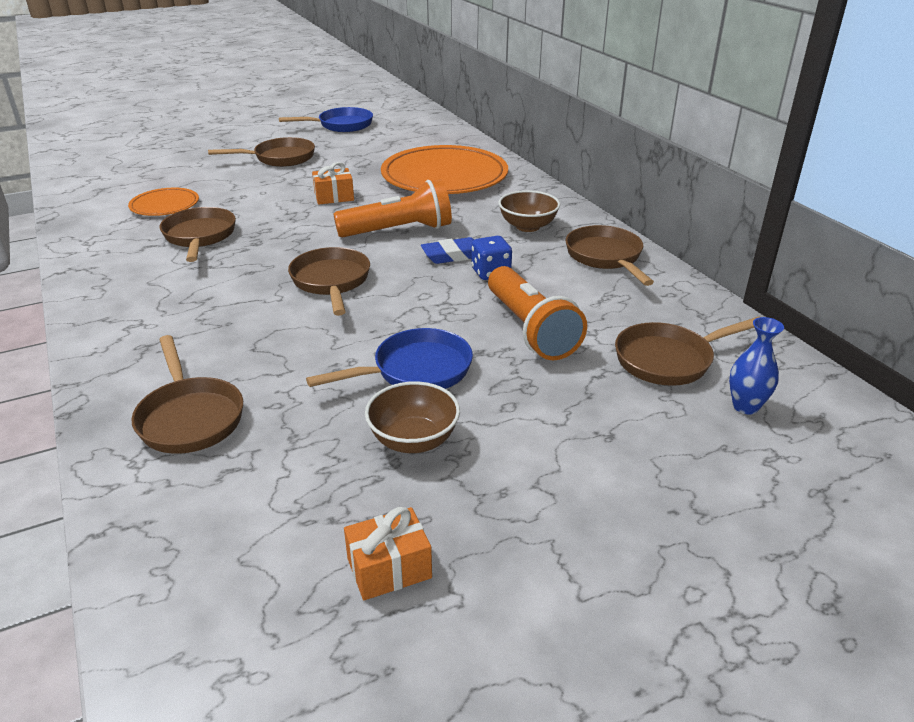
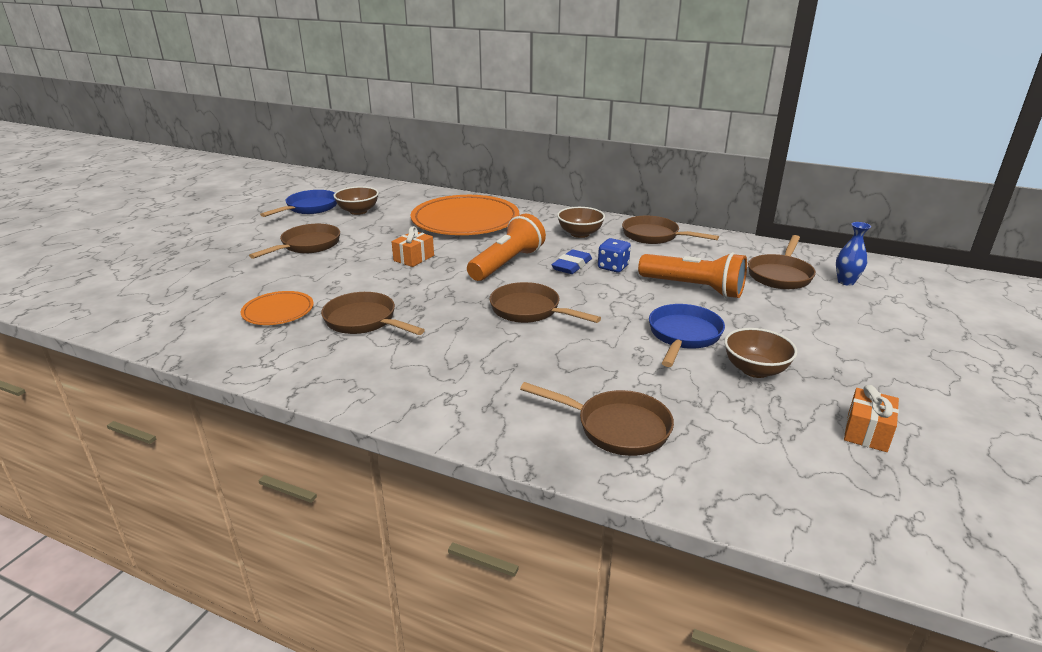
camera: 40 degrees left, 5 degrees down
(372, 139) = (358, 211): none -> brown bowl

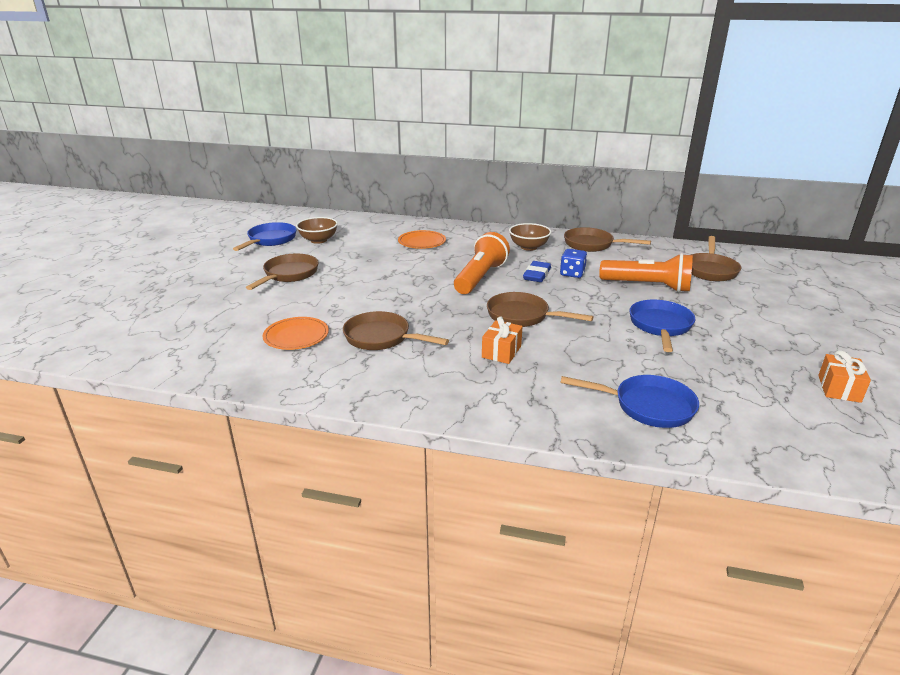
camera: 10 degrees left, 0 degrees up
(414, 258) = (394, 279): orange gift -> orange gift (501, 352)
(465, 220) = (422, 242): orange plate -> orange plate, size x0.49
(616, 427) = (647, 406): brown pan -> blue pan
(755, 370) = (731, 348): brown bowl -> none
(845, 282) = (763, 271): blue vase -> none

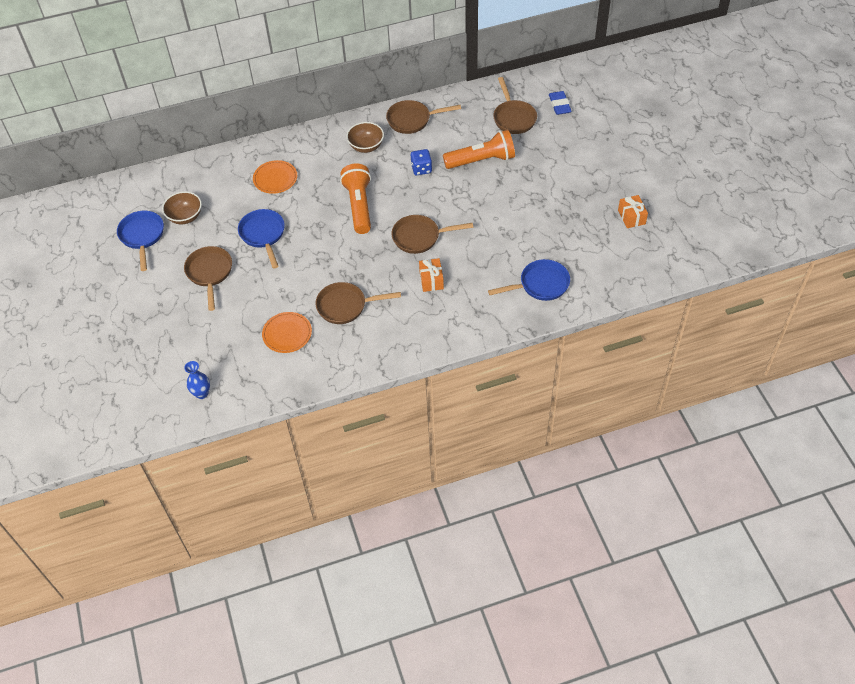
camera: 30 degrees left, 25 degrees up
(155, 347) = (202, 393): none -> blue vase
(537, 275) = (397, 183): blue eraser -> blue eraser (559, 105)
(660, 326) = (512, 205): blue pan -> blue pan (263, 235)

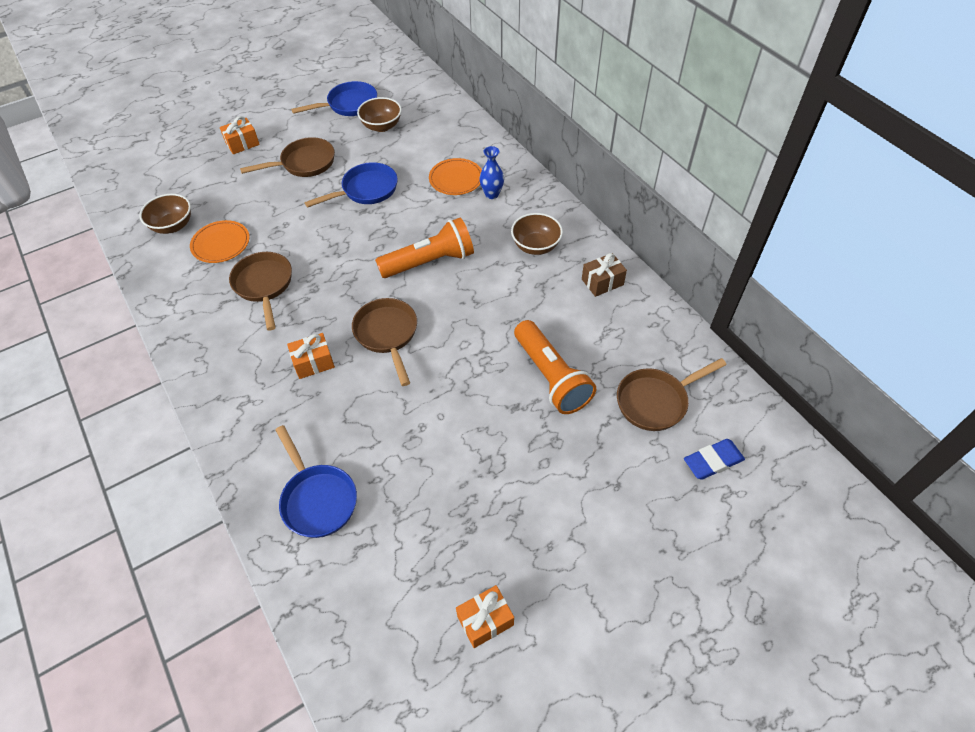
camera: 75 degrees right, 0 degrees up
(159, 317) = (242, 143): none -> orange gift
(202, 393) = (141, 198): blue vase -> blue vase (492, 194)
(250, 368) = (173, 226): none -> brown bowl
(412, 120) = (602, 282): brown pan -> brown gift
(421, 169) = (513, 311): blue dice -> none

